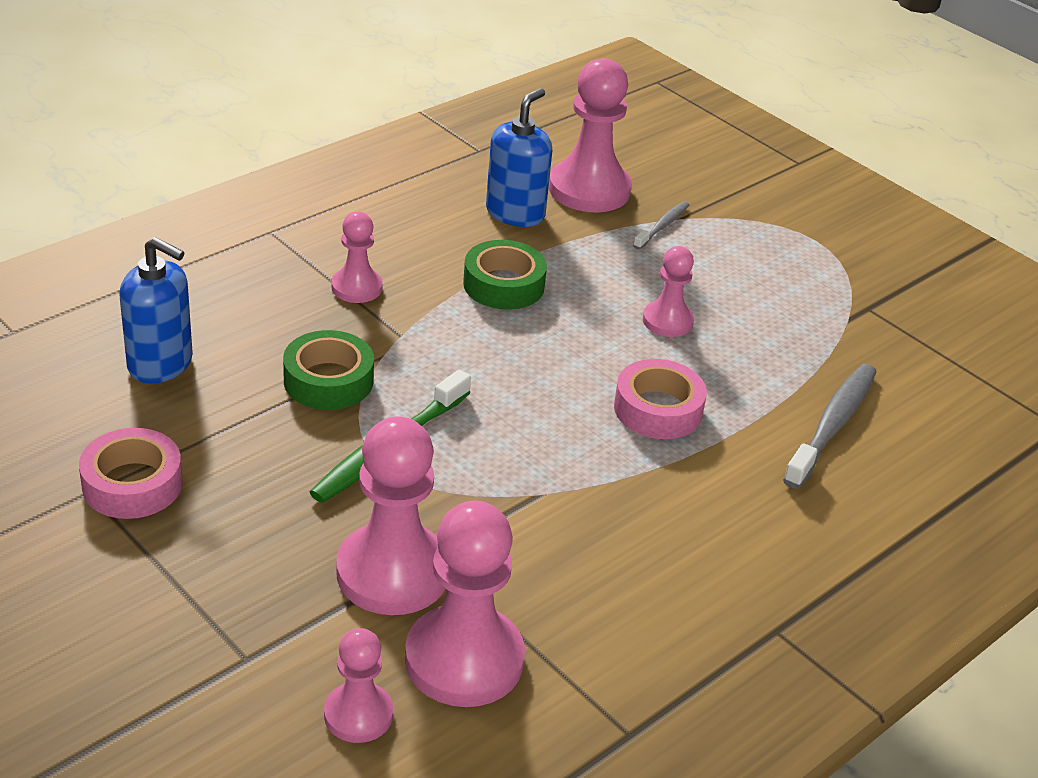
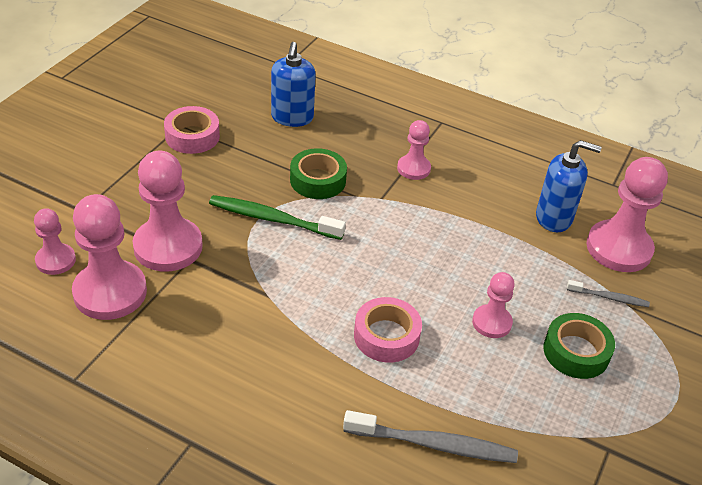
camera: 70 degrees right, 5 degrees up
(503, 285) = (467, 230): green tape -> green tape (576, 352)

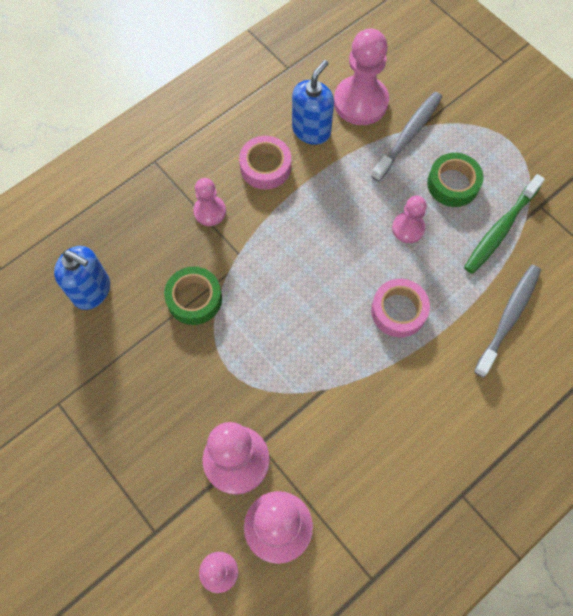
camera: 65 degrees left, 25 degrees up
(192, 136) = (82, 396): pink tape -> pink tape (265, 167)
(272, 219) = (232, 356): green toothbrush -> green toothbrush (500, 229)
(609, 297) = (408, 135): grey toothbrush -> grey toothbrush, size x1.81

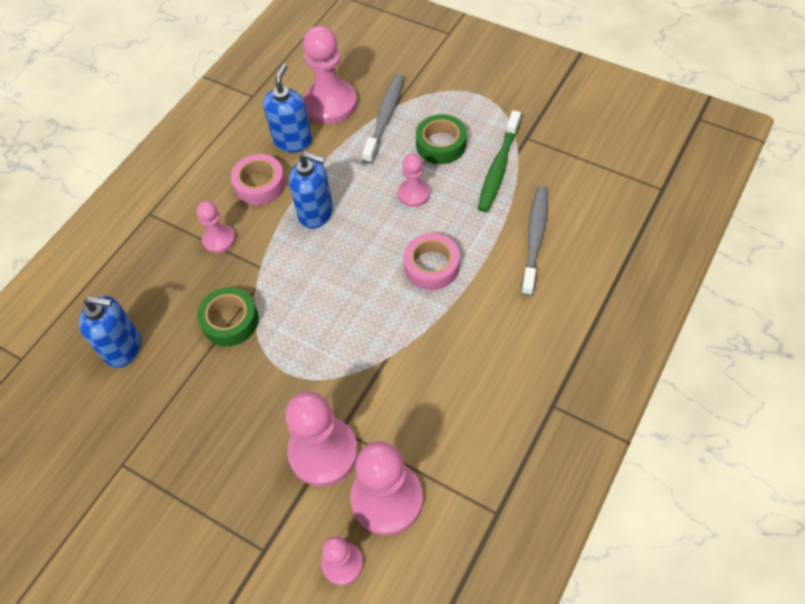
camera: 15 degrees left, 10 degrees down
(308, 215) = (316, 213): none -> blue soap dispenser

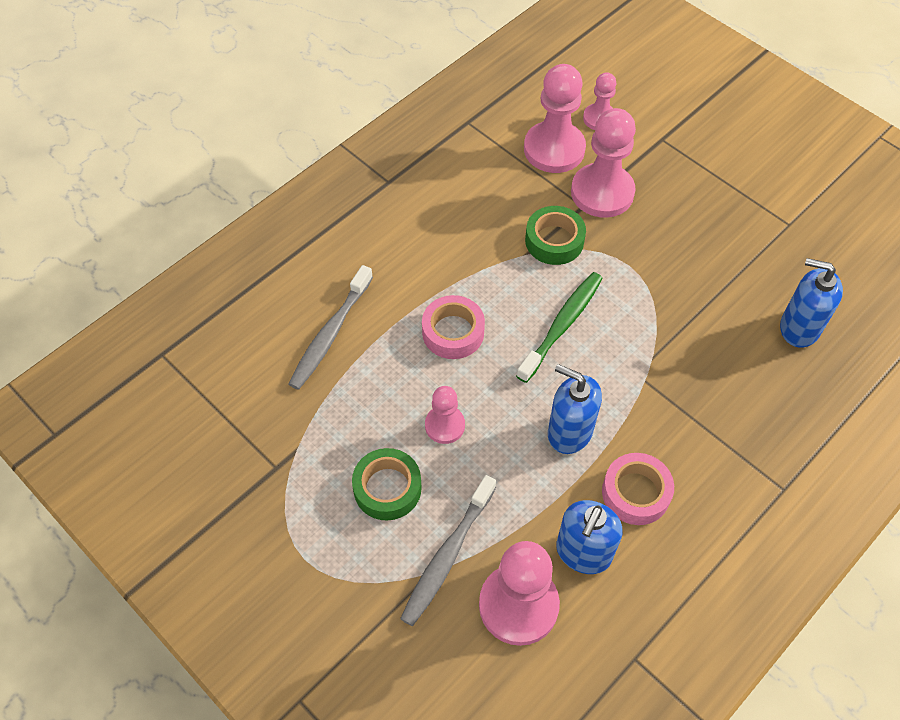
camera: 170 degrees left, 0 degrees up
(219, 239) = (692, 428): pink pawn -> none
(230, 321) = (682, 328): green tape -> green tape (554, 241)
(498, 168) = (330, 433): green toothbrush -> green toothbrush (562, 325)

